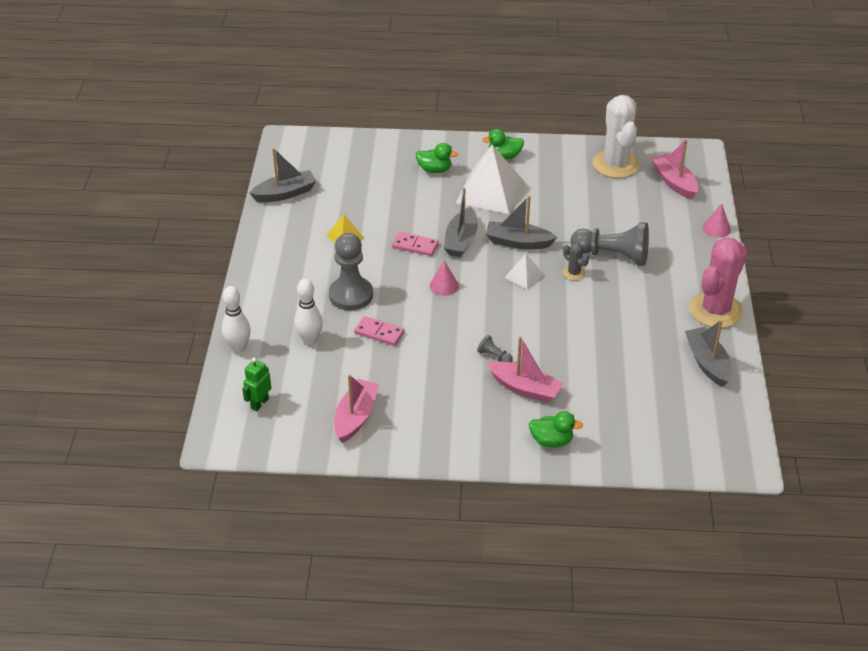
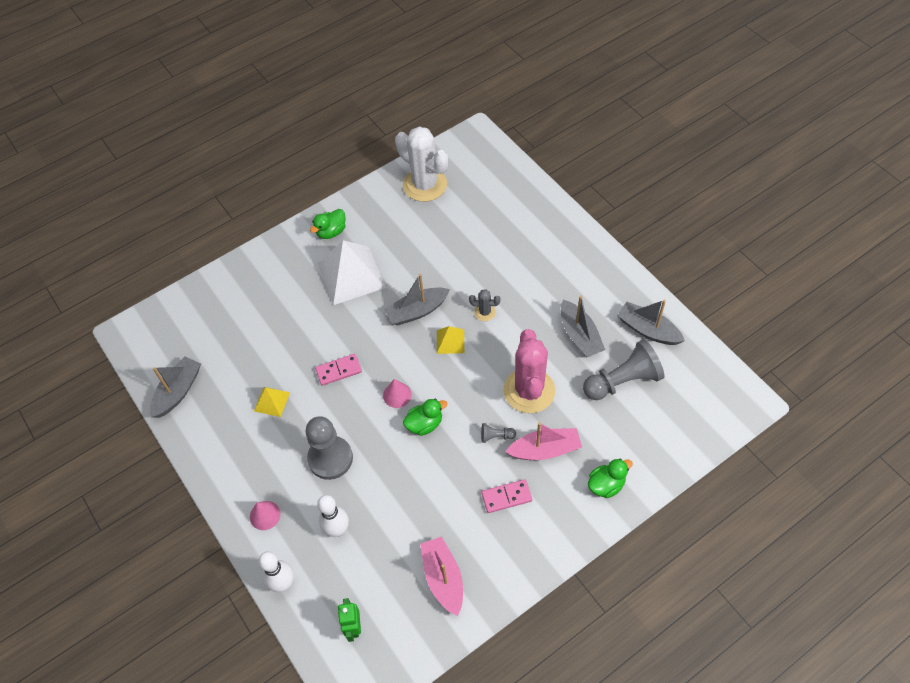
camera: 35 degrees left, 15 degrees up
(379, 333) = (387, 480): pink domino -> pink domino (506, 497)
(434, 170) = (286, 282): green duck -> green duck (425, 424)
(461, 240) = (370, 339): grey boat -> grey boat (579, 335)
(524, 276) = (450, 341): white pyramid -> yellow pyramid
(613, 255) = (498, 275): grey pawn -> grey pawn (623, 381)
(674, 182) = (482, 175): pink boat -> none
(715, 310) = (613, 277): pink cactus -> pink cactus (529, 390)
(716, 228) = (549, 199): pink cone -> pink cone (265, 515)

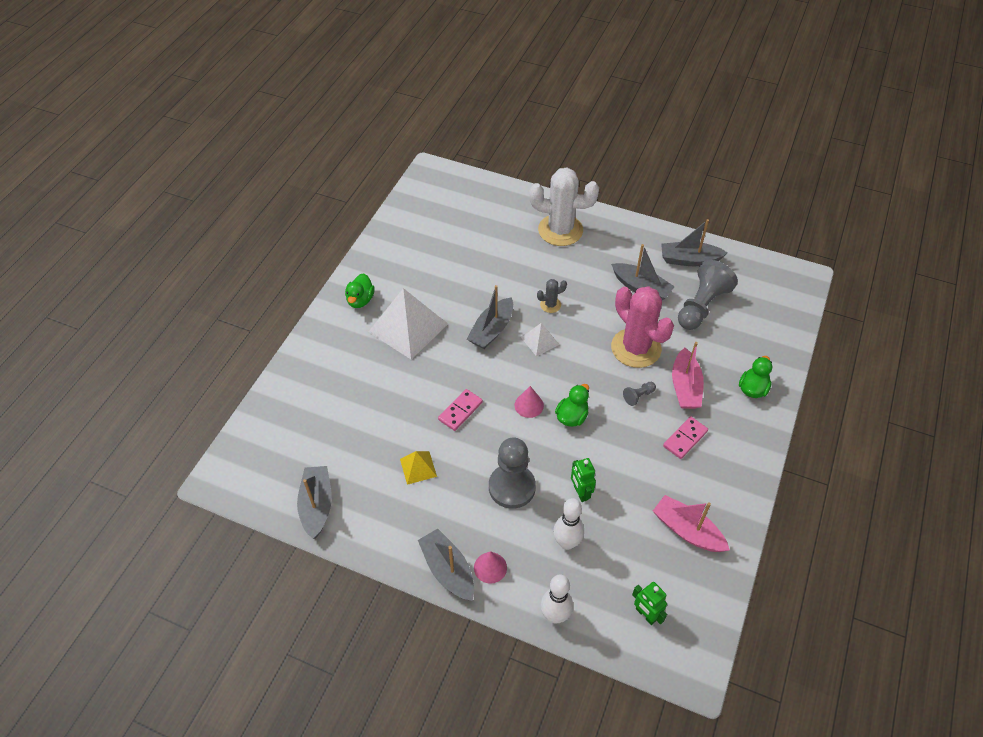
camera: 35 degrees left, 5 degrees down
(233, 498) = (448, 570): none -> grey boat
(381, 494) = (580, 493): none -> green robot
(425, 185) = (417, 227): white cactus -> white cactus (560, 230)
(450, 341) = (540, 341): yellow pyramid -> white pyramid
(545, 450) = (685, 387): pink boat -> pink boat turned 135 degrees clockwise

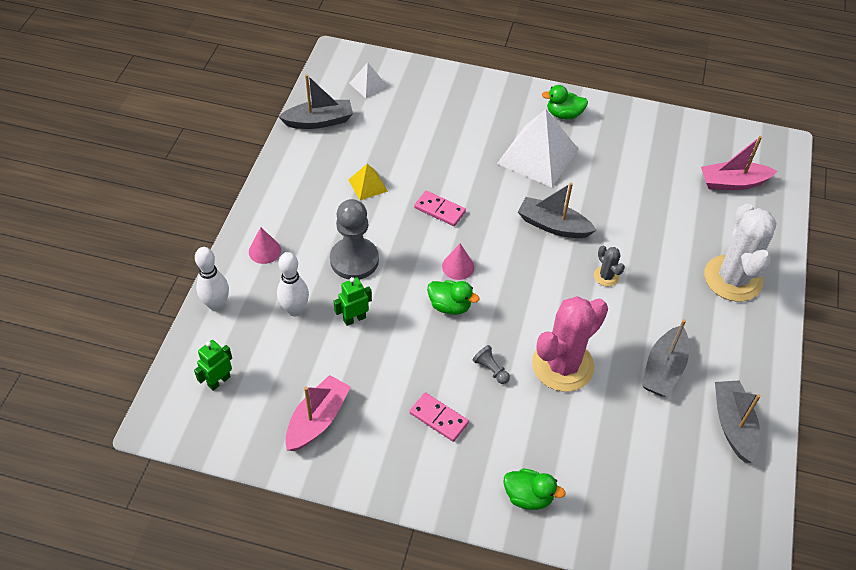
camera: 80 degrees right, 0 degrees up
(448, 570) = (260, 220): grey boat -> none
(540, 341) = (549, 270): white pyramid -> white pyramid (368, 84)
(685, 387) = (515, 419): pink boat -> pink boat (733, 183)
(701, 306) = (653, 439): grey pawn -> none

